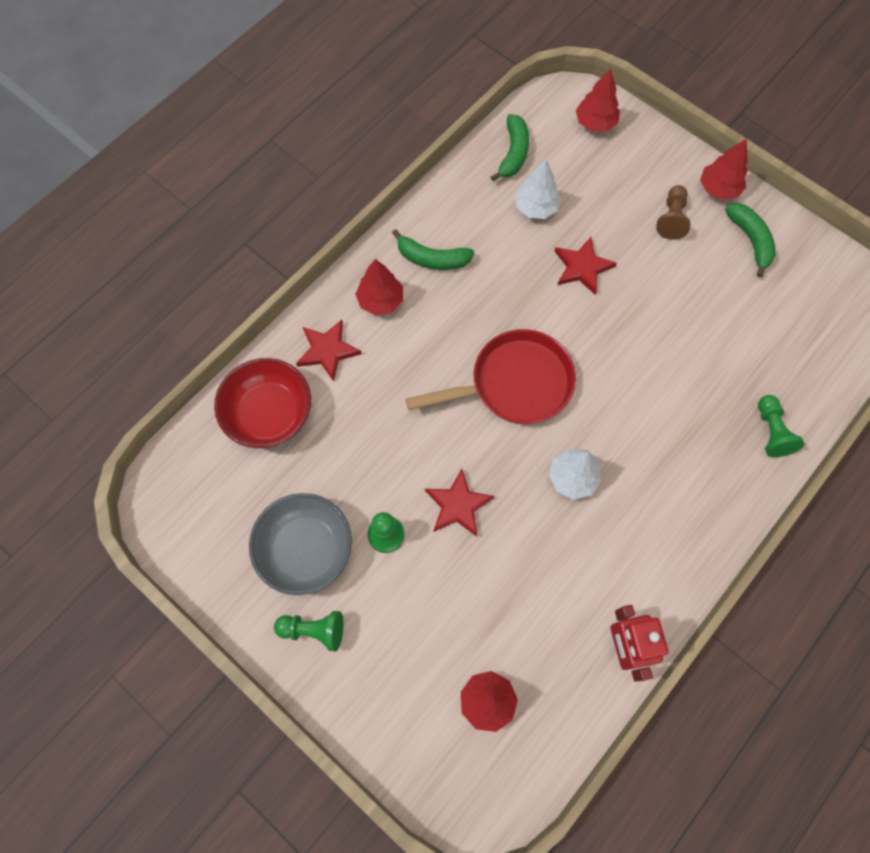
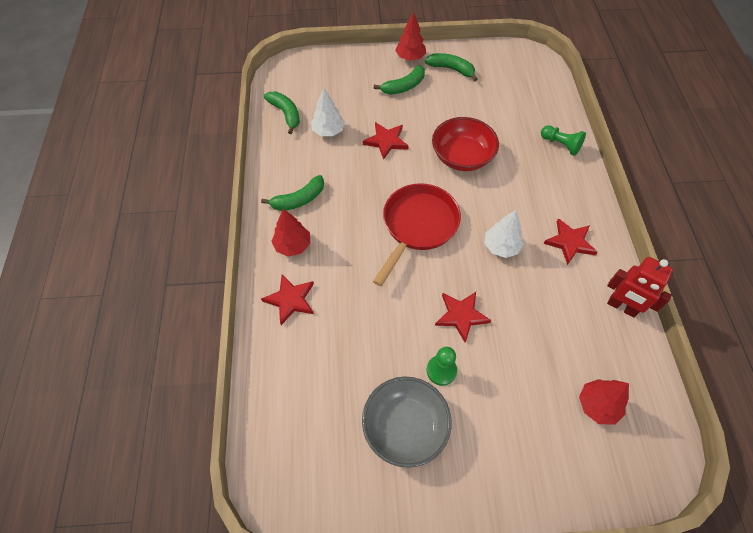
camera: 45 degrees left, 10 degrees down
(269, 413) = (293, 368): red bowl -> red bowl (462, 157)
(314, 630) = (464, 470): green pawn -> none
(595, 123) = (314, 70): red tree -> none
(649, 538) = (570, 242): none -> red star
(671, 219) = (404, 86): brown pawn -> green banana

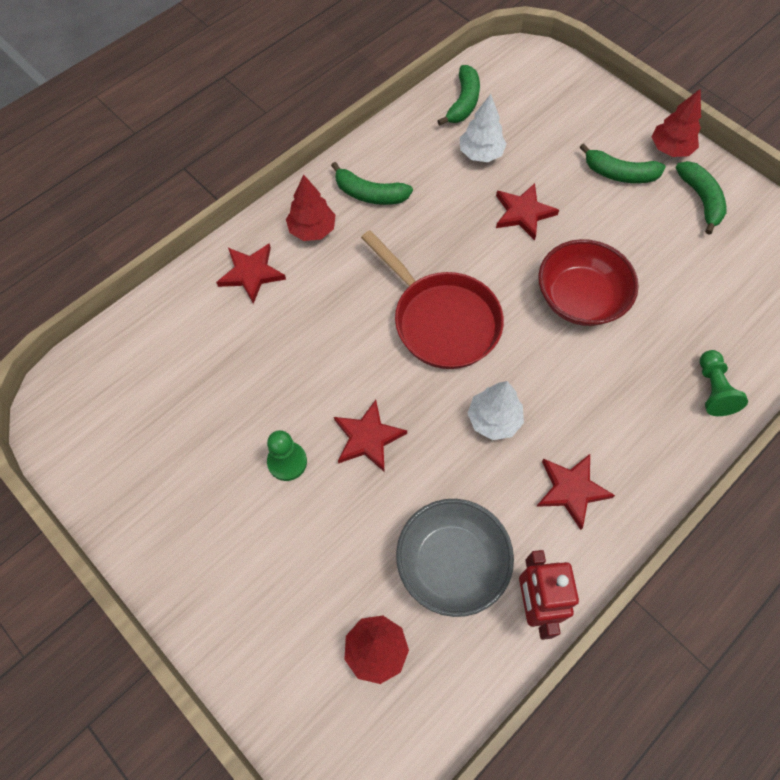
camera: 50 degrees right, 5 degrees up
(405, 427) = (199, 470): grey bowl -> grey bowl (451, 563)
(418, 226) = (441, 320): red pan -> red pan turned 60 degrees clockwise

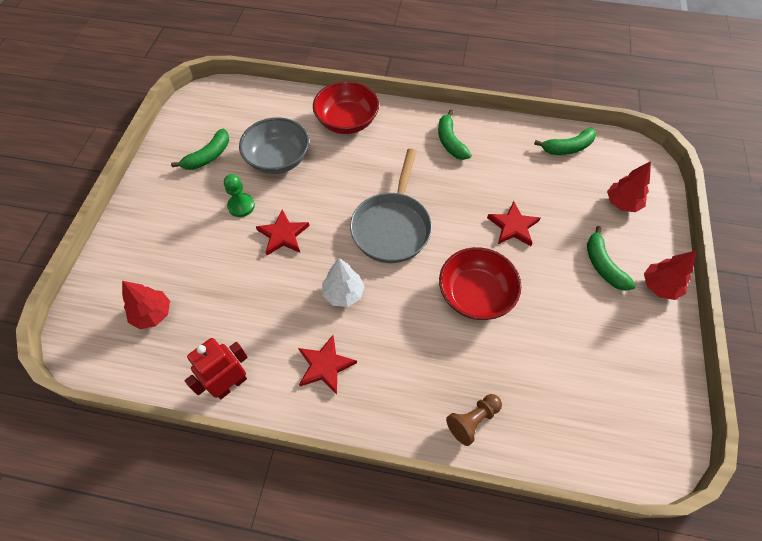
camera: 55 degrees right, 5 degrees down
(251, 273) = (347, 121): red star -> red bowl
(312, 230) = (400, 130): red tree -> red tree (622, 203)
(441, 320) = (392, 227): red pan -> grey pan
(451, 563) = (230, 323): grey bowl -> grey bowl (278, 159)
(481, 153) = (537, 178): white tree -> none
(700, 199) = (634, 330): green banana -> green banana (208, 156)
(713, 389) = (473, 420): green pawn -> brown pawn

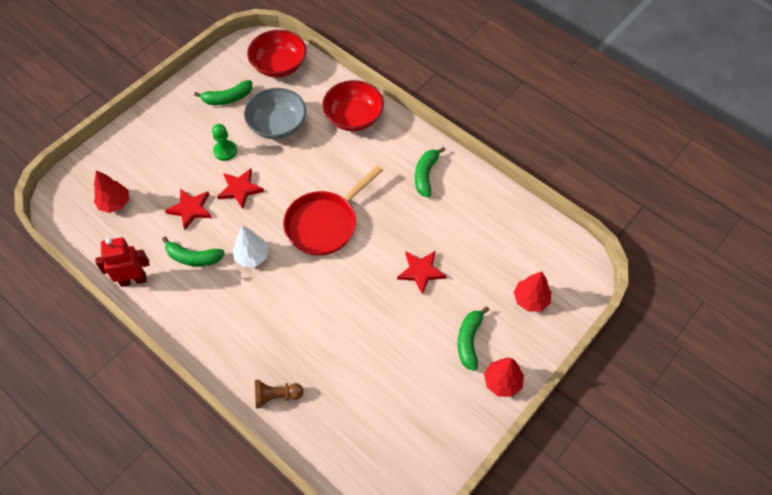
camera: 30 degrees right, 0 degrees up
(325, 366) = (203, 301): red star -> red star (190, 209)
(392, 227) = (325, 223): grey pan -> red pan
(475, 295) = (348, 309): red bowl -> red bowl (279, 65)
(567, 147) = (524, 228): green banana -> green banana (193, 257)

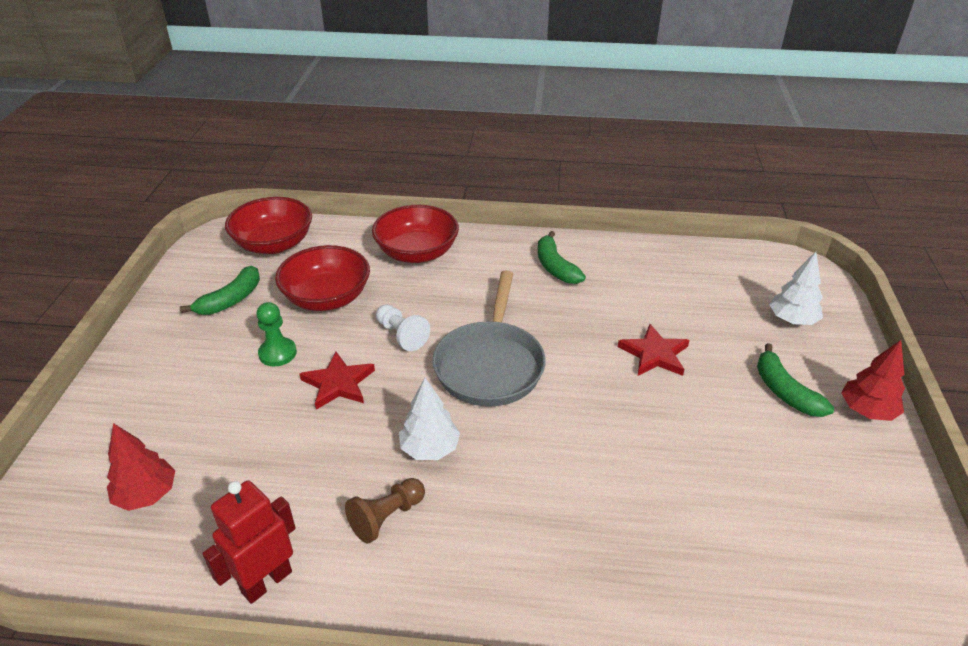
camera: 35 degrees left, 20 degrees down
(190, 209) = (284, 440): red star -> none
(193, 257) = (342, 496): green banana -> none
(276, 396) = (642, 602): brown pawn -> brown pawn (386, 517)
(277, 125) = (327, 298): grey bowl -> red bowl
(295, 175) = (401, 335): none -> white pawn
(325, 223) = (490, 365): red pan -> grey pan
(530, 299) = (792, 320): red tree -> white tree

